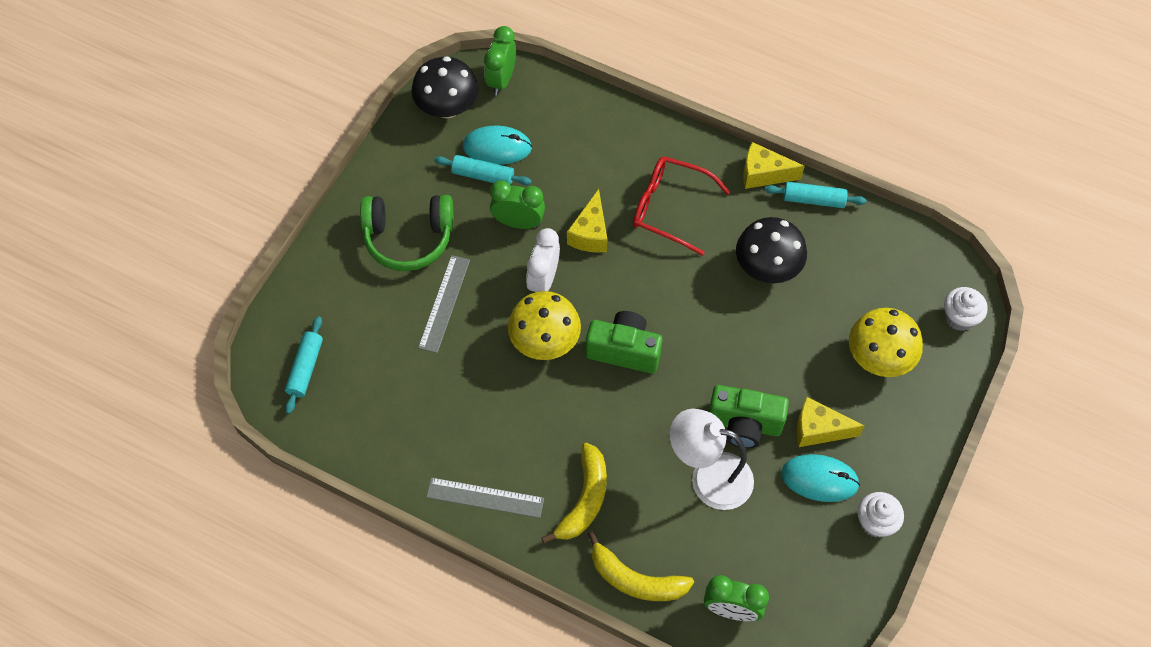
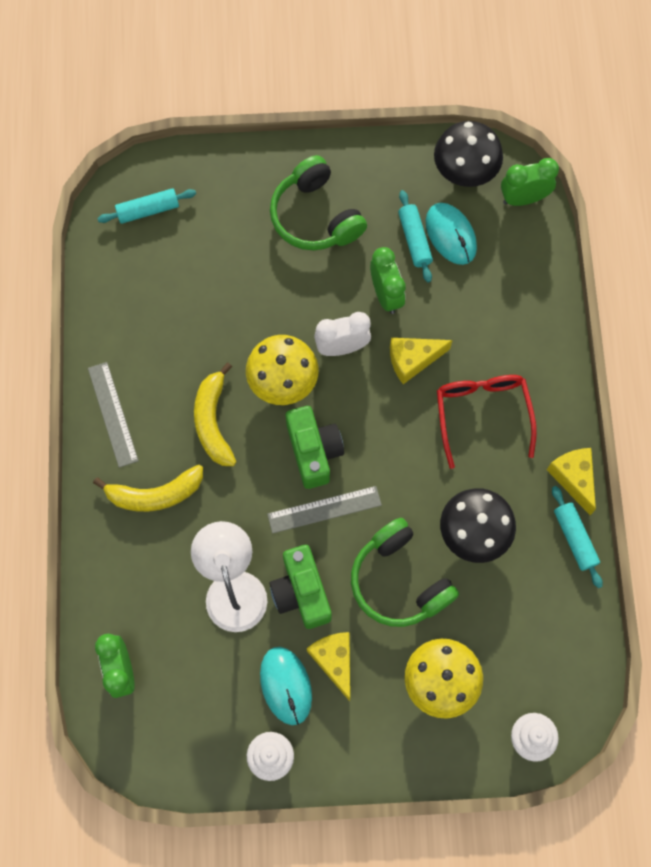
camera: 60 degrees right, 10 degrees up
(444, 303) = (270, 280): grey ruler -> grey ruler (324, 509)
(636, 579) = (106, 575): yellow banana -> yellow banana (213, 421)
(777, 344) = (399, 581): none -> green headphones

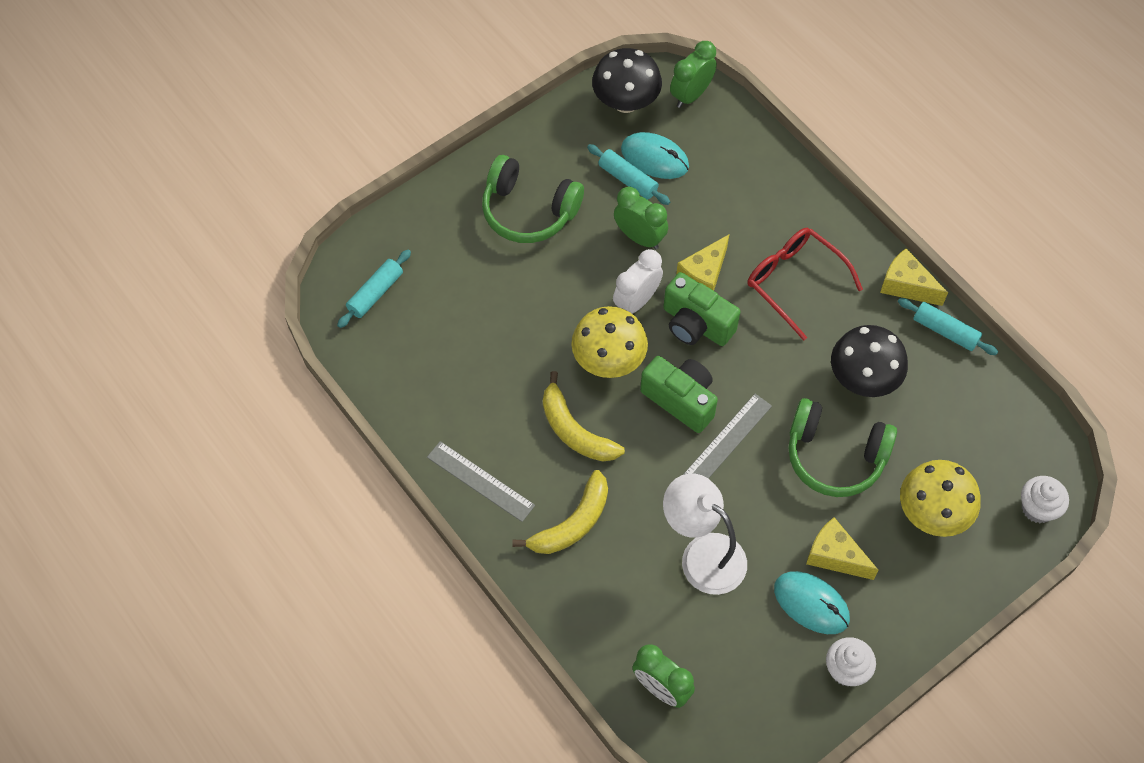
camera: 35 degrees left, 10 degrees down
(301, 592) = (762, 519): green camera -> green camera (696, 324)

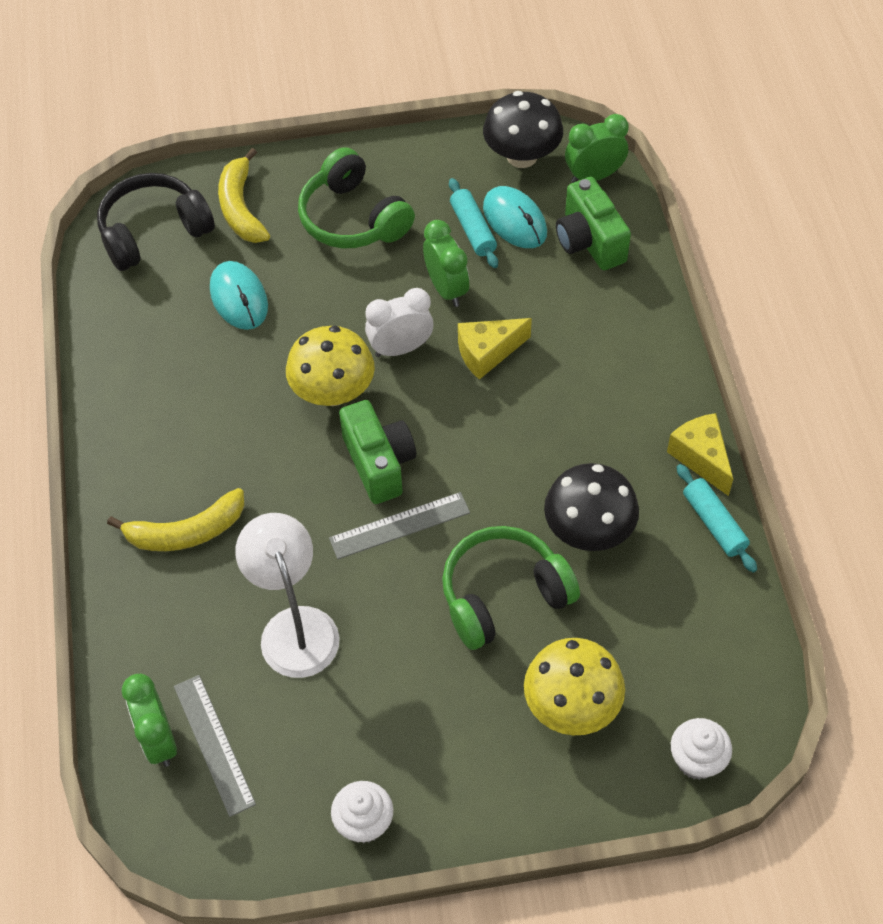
camera: 30 degrees right, 5 degrees down
(375, 293) = (154, 232): turquoise rolling pin -> black headphones
(480, 481) = (127, 449): grey ruler -> grey ruler (214, 744)
(575, 430) = (252, 444): yellow banana -> yellow banana (241, 208)
(696, 324) = (446, 397): green camera -> green camera (589, 241)
(794, 282) = (579, 401): red glasses -> none
(811, 603) = (374, 734): turquoise mouse -> turquoise mouse (239, 298)
(835, 456) = (503, 595): green headphones -> green headphones turned 105 degrees clockwise
(835, 556) = (433, 698): yellow cheese -> none

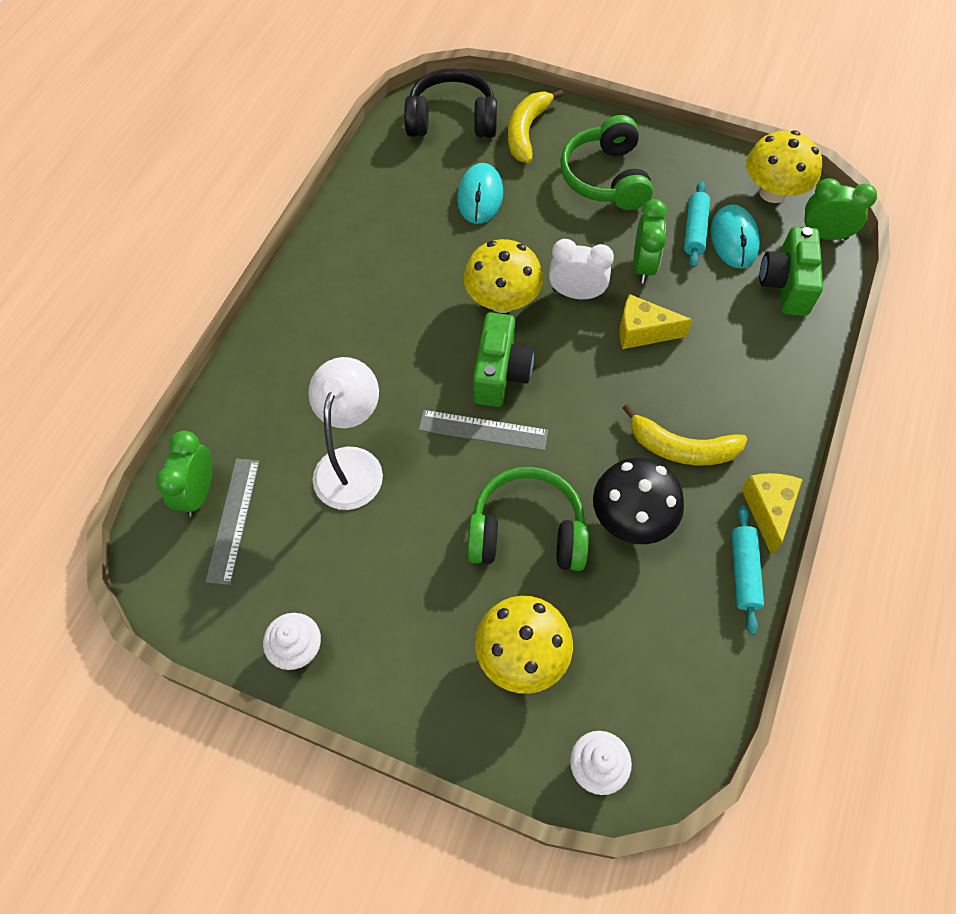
camera: 30 degrees right, 5 degrees up
(186, 532) = (324, 348): yellow banana -> yellow banana (682, 448)
(522, 156) = (773, 192): black mushroom -> yellow mushroom

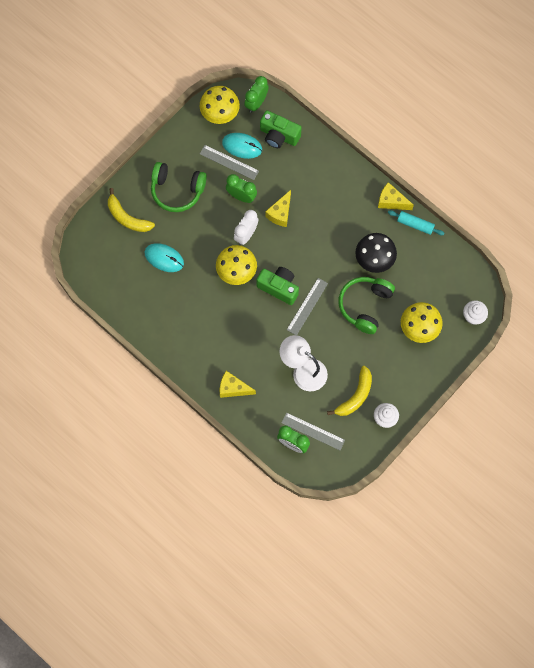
camera: 70 degrees left, 10 degrees up
(281, 362) = (233, 388): none -> yellow cheese
(452, 120) = (102, 254): black headphones -> none
(682, 448) = (348, 223): yellow banana -> yellow banana (355, 396)
(694, 230) = (229, 162): turquoise rolling pin -> grey ruler

